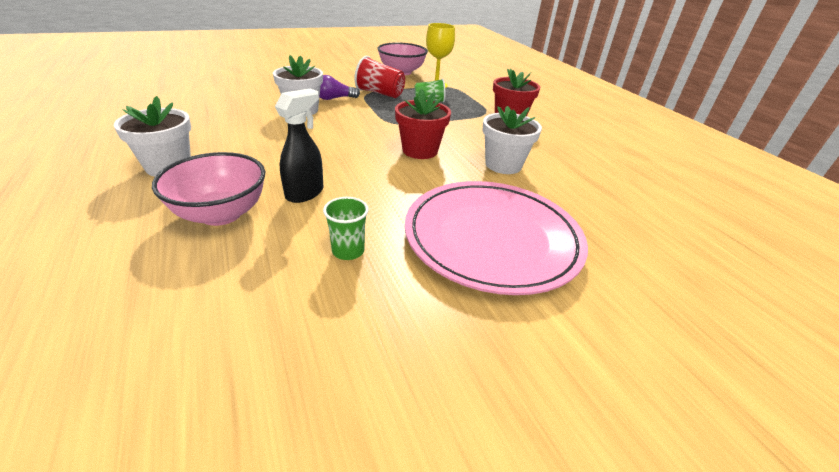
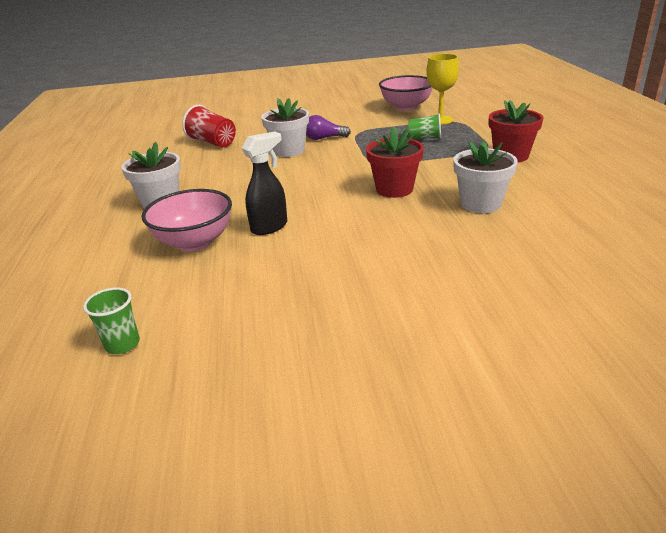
camera: 20 degrees right, 5 degrees down
(348, 251) = (293, 276): green cup -> green cup (122, 344)
(380, 93) = (373, 131): red cup -> red cup (213, 142)
(492, 239) = (435, 273): pink plate -> none

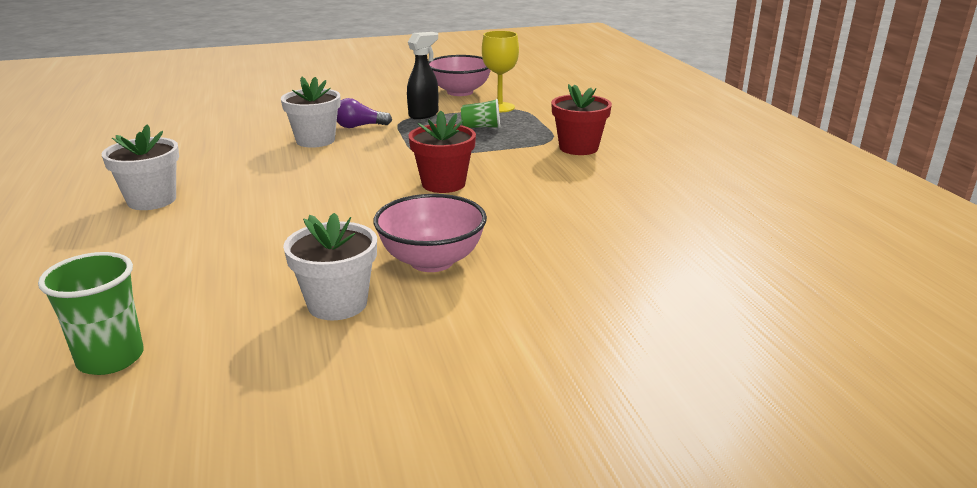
camera: 10 degrees left, 5 degrees down
(122, 344) = (111, 358): green cup -> green cup, size x1.51
(195, 242) = (198, 244): pink bowl -> pink bowl (432, 261)
(213, 142) = (217, 130): red cup -> none
(270, 227) = (292, 226): black spray bottle -> black spray bottle (424, 114)
(480, 204) = (542, 199): white flower pot -> white flower pot (337, 304)

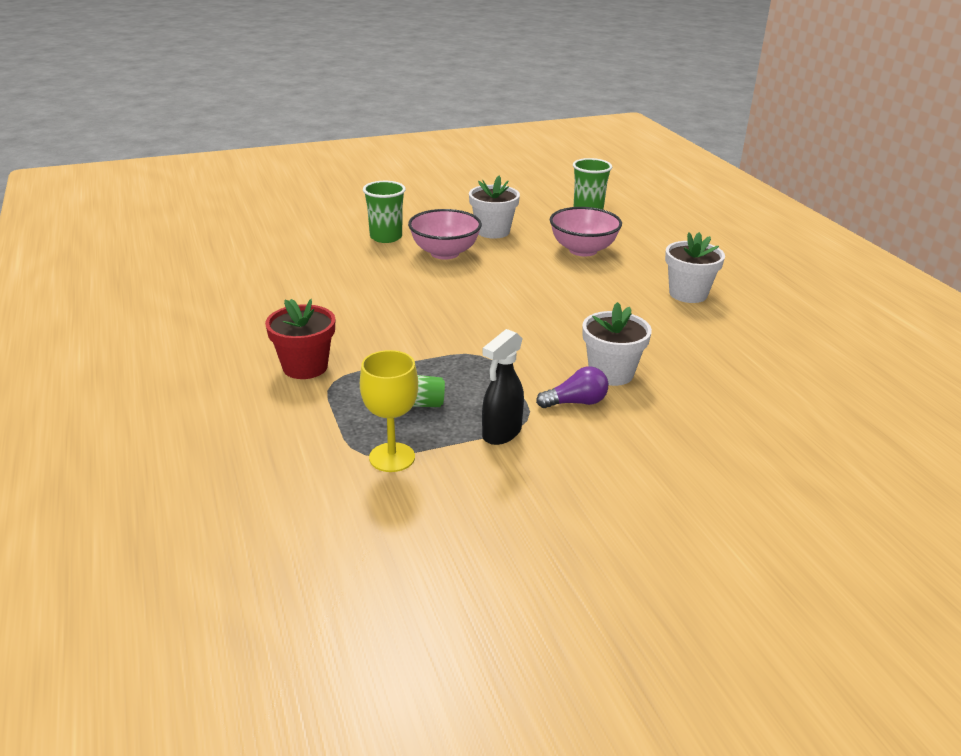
camera: 175 degrees right, 5 degrees up
(443, 184) = (449, 314): red flower pot -> none
(460, 92) = (459, 509): pink bowl -> pink bowl (583, 250)
(524, 293) = (386, 237): none -> green cup

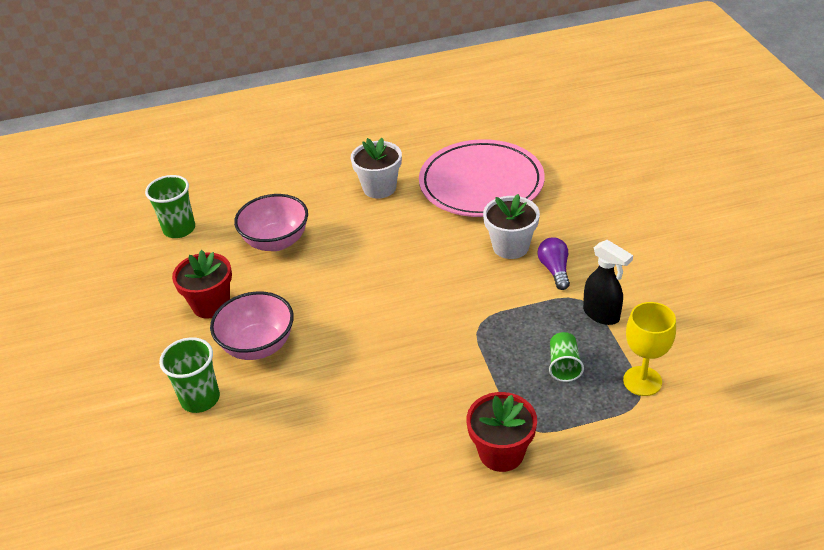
camera: 80 degrees left, 10 degrees up
(493, 231) = (211, 305): white flower pot -> red flower pot
(726, 354) = (481, 183): none -> pink plate

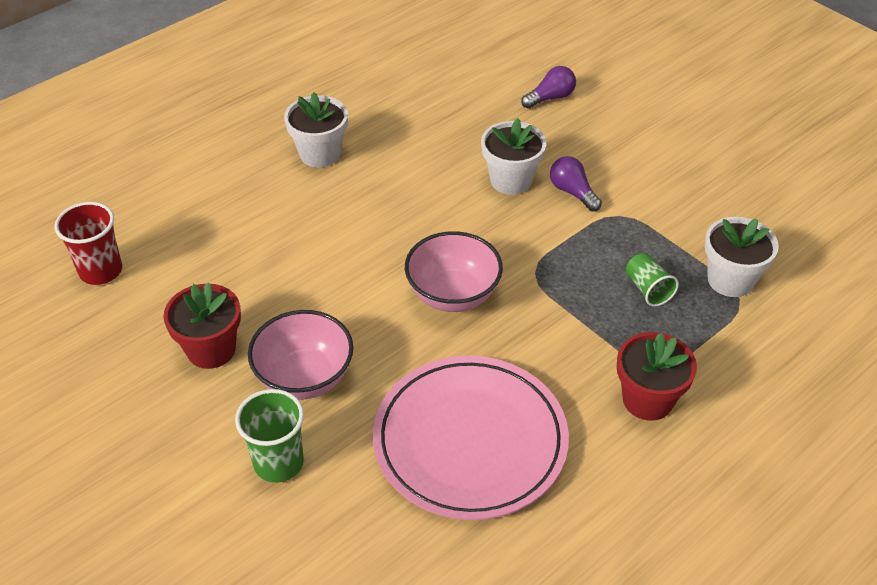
camera: 30 degrees left, 5 degrees up
(179, 229) = (101, 271): green cup -> red cup
(276, 241) = (239, 250): pink bowl -> pink bowl (453, 295)
(481, 183) = (432, 119): pink plate -> pink plate (470, 441)
(589, 190) = (550, 98): none -> purple light bulb
(601, 315) = (649, 225): black spray bottle -> none
(642, 381) = (730, 280): yellow goblet -> white flower pot

